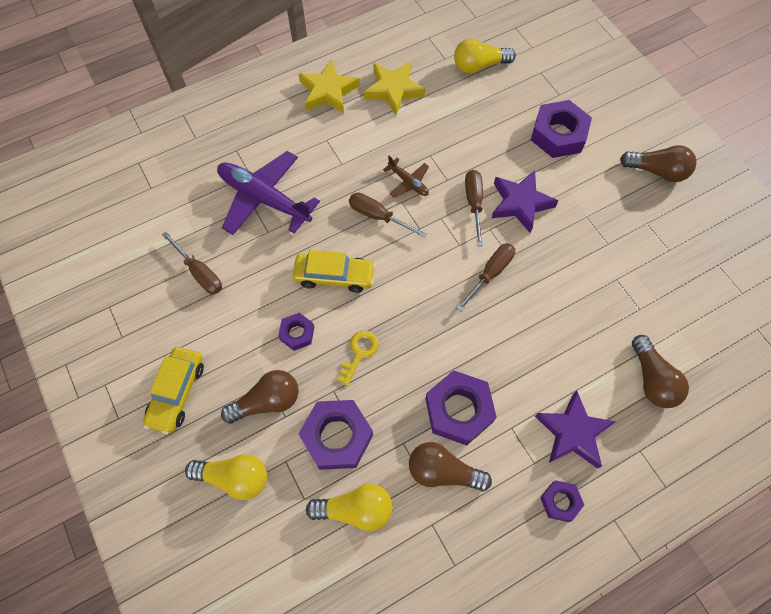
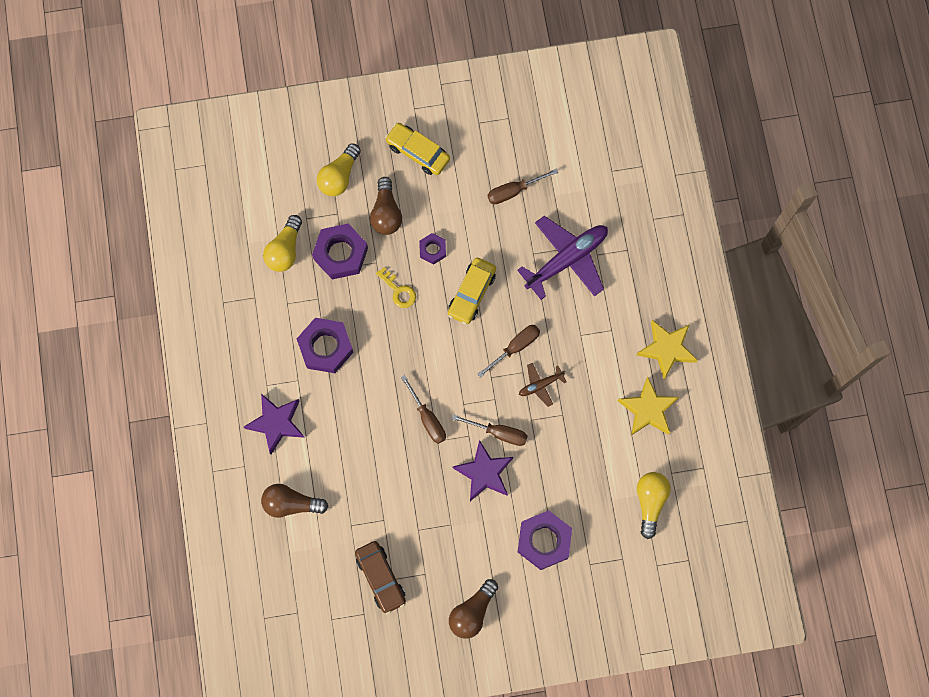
camera: 110 degrees right, 10 degrees up
(443, 471) = (286, 318): brown light bulb -> none
(560, 501) = (233, 391): purple nut -> none
(674, 261) = (381, 578): none -> brown car

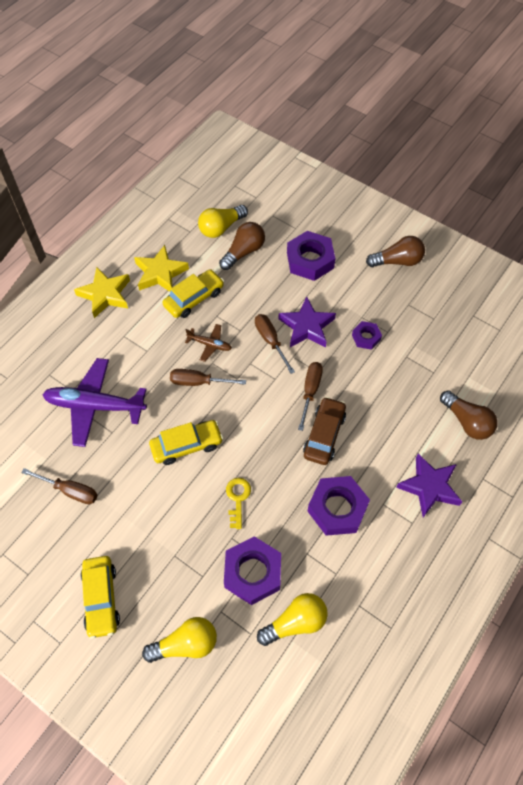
camera: 135 degrees left, 15 degrees down
(381, 578) = (441, 325): brown car -> brown car (324, 435)
(386, 213) = (182, 571): brown light bulb -> brown light bulb (244, 252)
(432, 250) = (179, 505): purple nut -> purple nut (366, 337)
(596, 412) = (194, 298): none -> yellow car

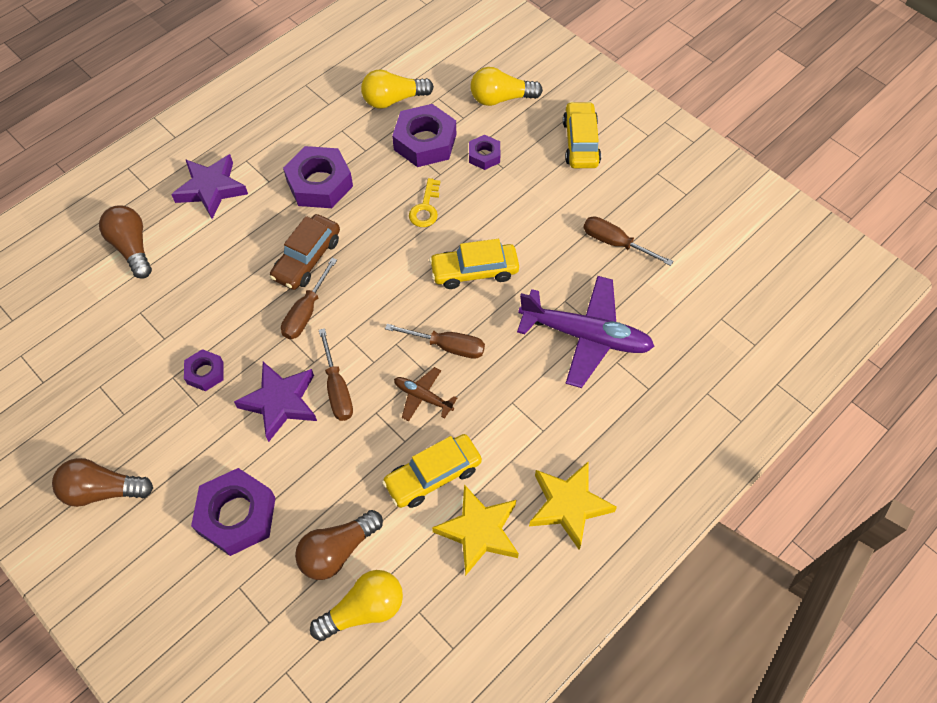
camera: 170 degrees left, 0 degrees up
(193, 566) = (484, 155): none -> purple nut

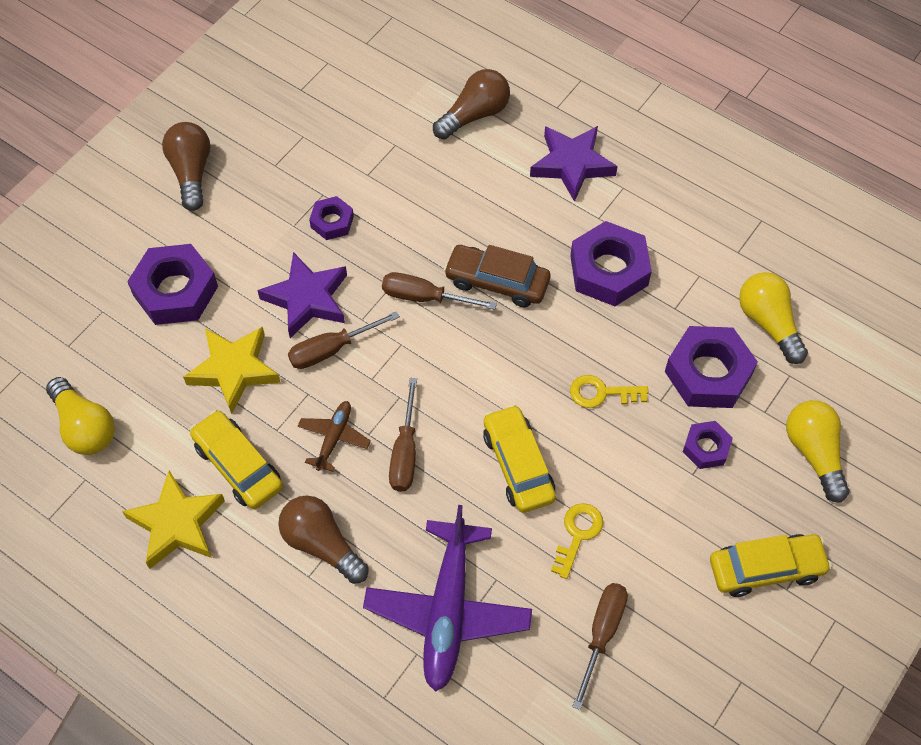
camera: 80 degrees right, 0 degrees up
(337, 550) = (145, 390): brown light bulb -> brown light bulb (322, 544)
(537, 243) = (578, 534): none -> yellow key
(568, 505) = (216, 616): yellow star -> yellow star (234, 370)

